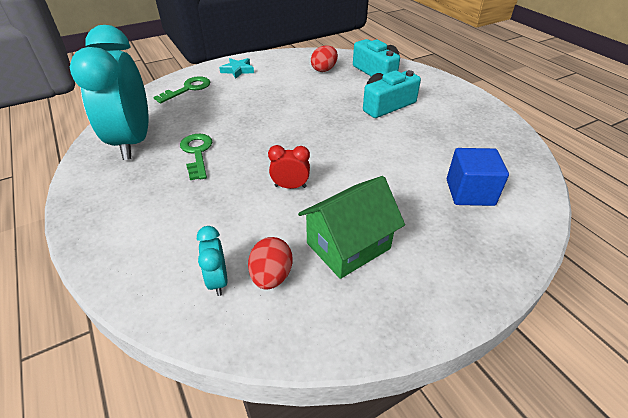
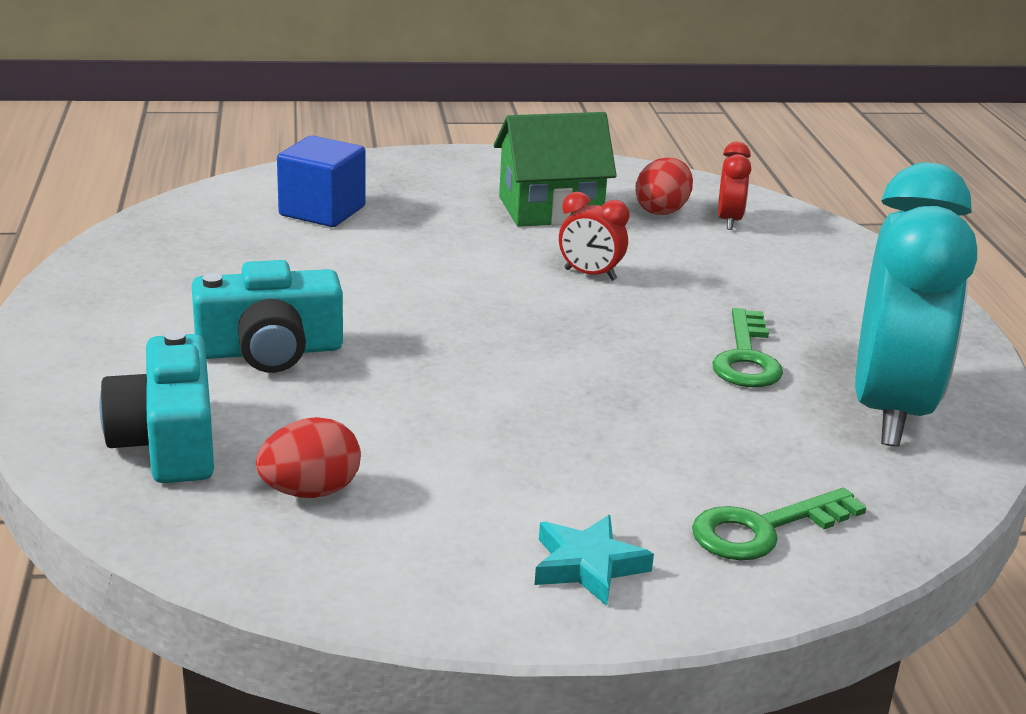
camera: 160 degrees left, 15 degrees down
(217, 280) = (729, 221): turquoise clock -> red clock

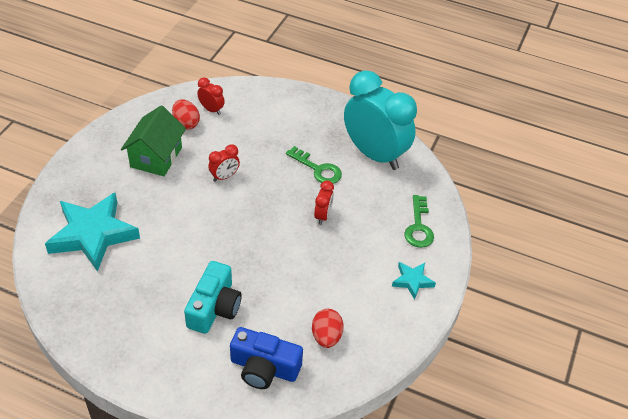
camera: 60 degrees left, 20 degrees up
(168, 441) = (264, 368): turquoise camera -> blue camera
(322, 211) = (93, 234): blue cube -> turquoise star
(630, 397) = (323, 216): none -> red clock

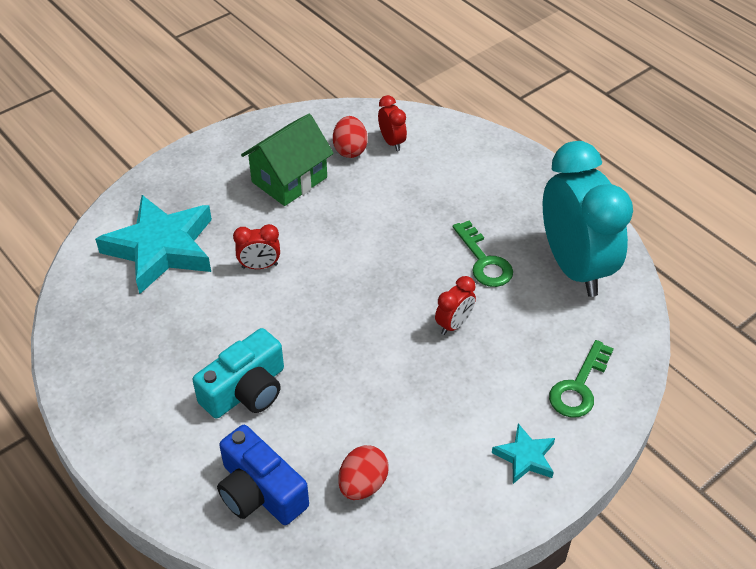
camera: 30 degrees right, 0 degrees up
(224, 177) = (357, 231): red clock -> red clock (259, 266)

